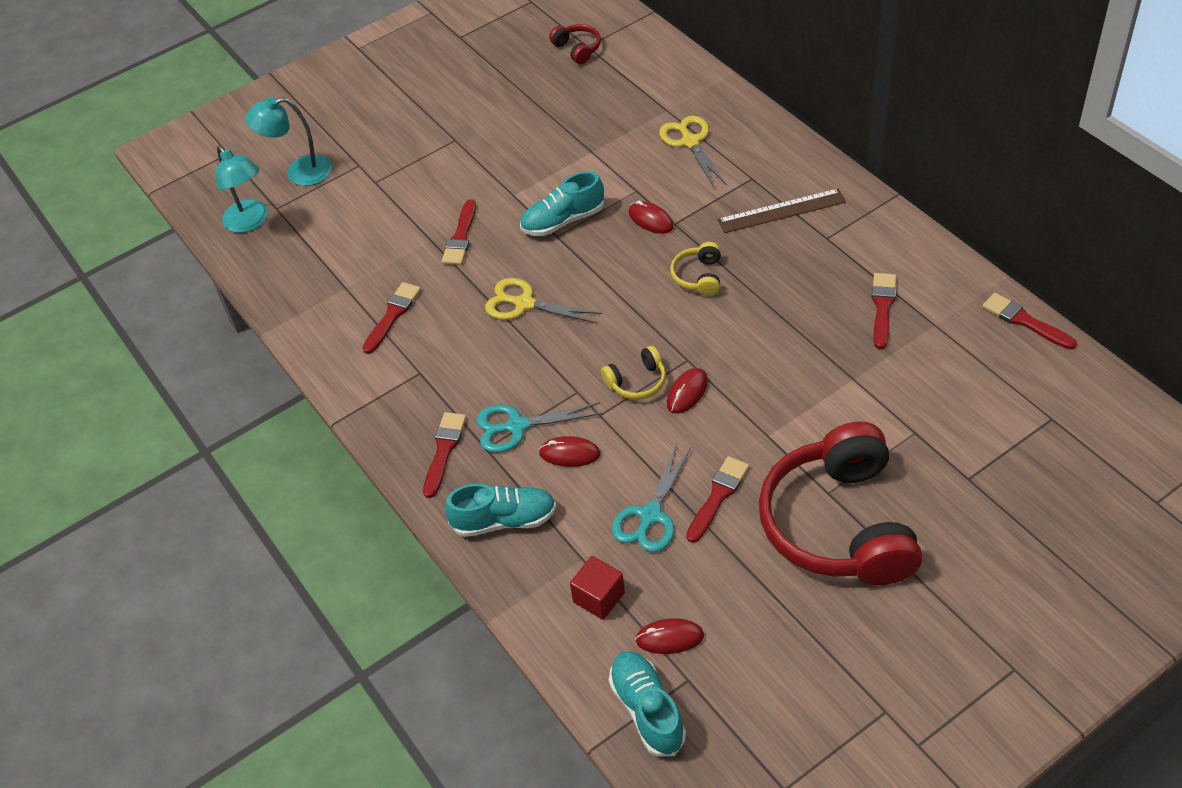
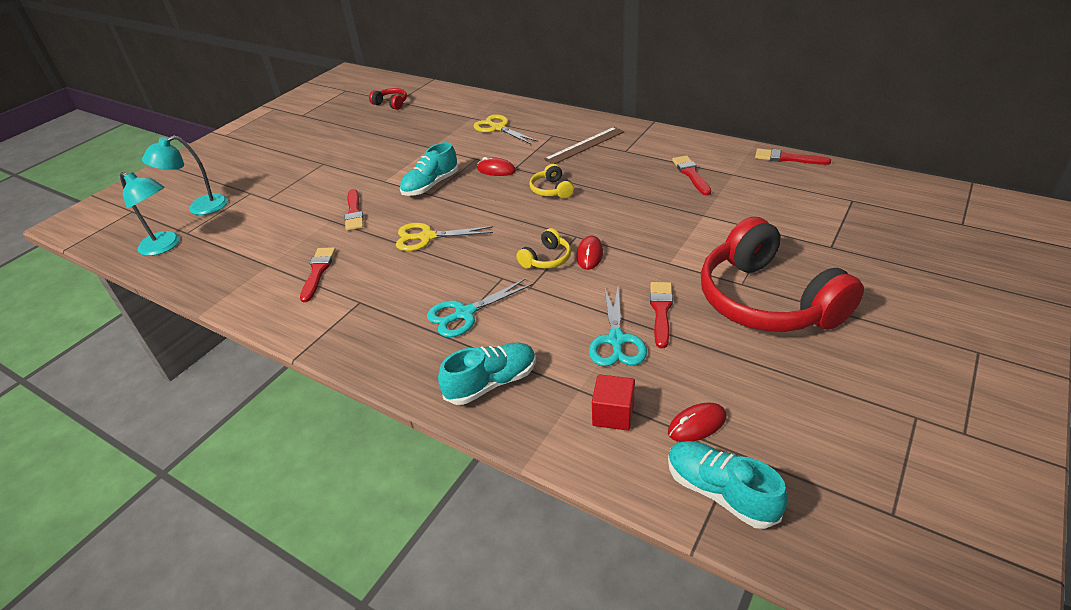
camera: 25 degrees left, 10 degrees down
(444, 450) = (408, 348): red brush -> none
(569, 454) = (521, 319): red mouse -> none

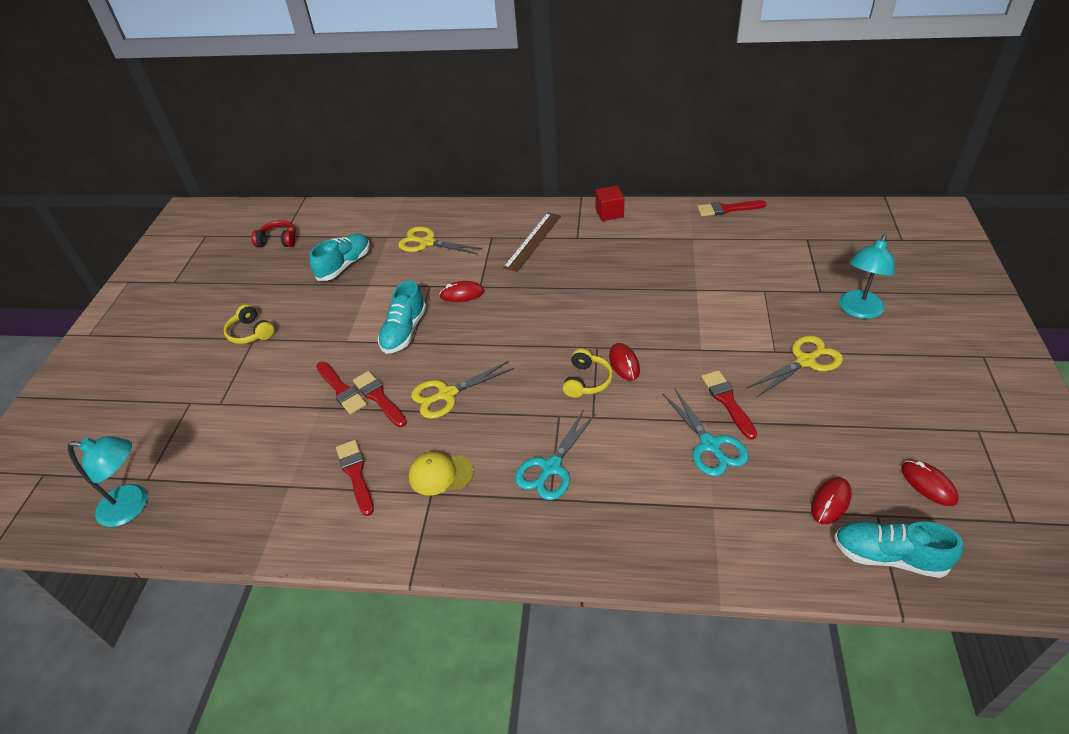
camera: 25 degrees left, 5 degrees up
(200, 208) = (138, 441): turquoise lamp -> turquoise lamp (858, 310)
(377, 291) = (440, 474): none -> yellow cap
(491, 383) = (631, 531): turquoise shoe -> turquoise shoe (344, 265)
(551, 190) = (536, 302): yellow headphones -> yellow headphones (251, 333)
(613, 414) = (758, 519): red cube -> red cube (609, 213)
(691, 174) = (656, 248): red brush -> red brush (379, 398)
(767, 300) = (805, 361): red headphones -> yellow scissors
(816, 445) = (928, 484): none -> red mouse

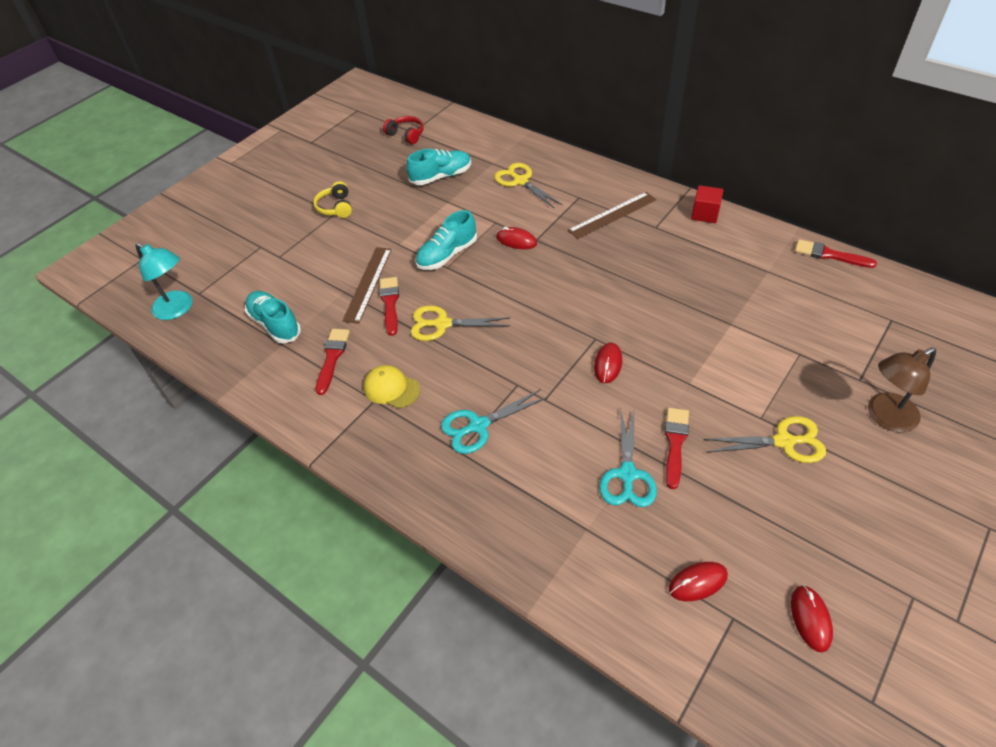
camera: 30 degrees right, 5 degrees up
(341, 390) = (368, 284): red brush -> brown ruler
(587, 381) = (563, 365): yellow headphones -> none
(858, 310) = (884, 417): turquoise lamp -> brown lamp
(889, 556) = (712, 660): turquoise shoe -> turquoise shoe (275, 324)

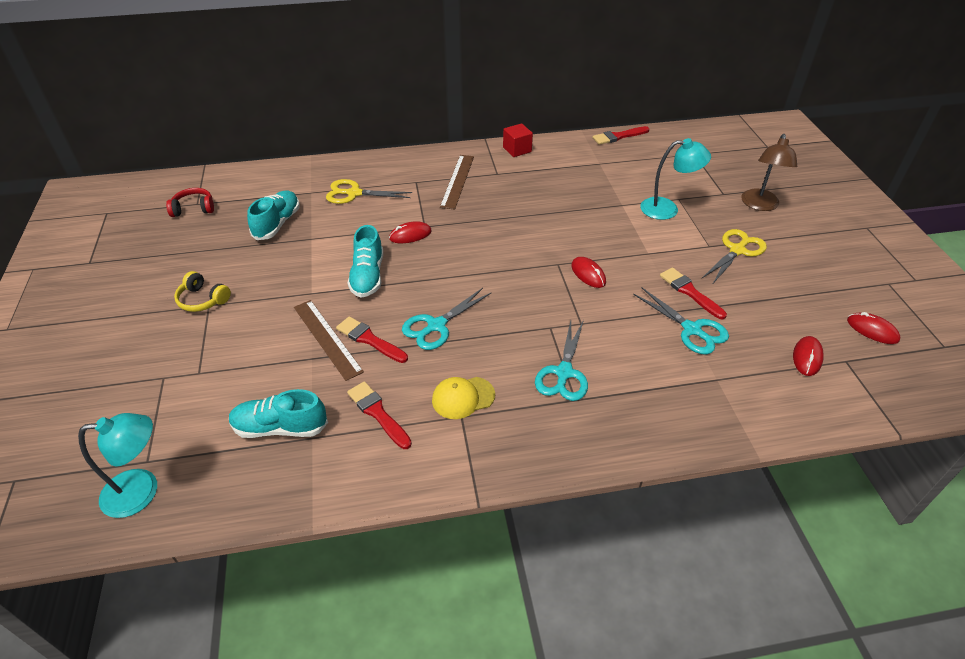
camera: 50 degrees left, 5 degrees down
(442, 324) = (436, 326): yellow scissors -> turquoise scissors
(771, 356) = (667, 209): none -> turquoise lamp

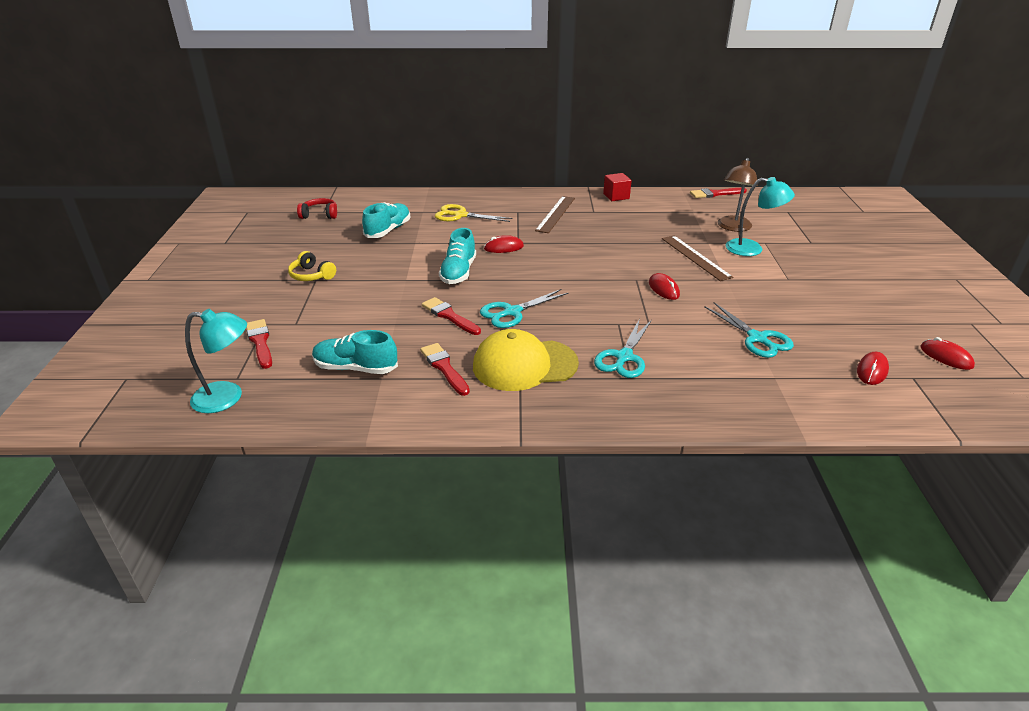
camera: 10 degrees right, 10 degrees down
(327, 338) = (412, 311): brown ruler -> brown ruler (695, 257)
(463, 398) = (524, 365): yellow cap -> yellow cap, size x1.76
(689, 292) = (761, 311): red brush -> red brush (260, 342)
(737, 250) = (816, 284): yellow scissors -> none
(759, 205) = (846, 253): brown lamp -> brown lamp (732, 227)

